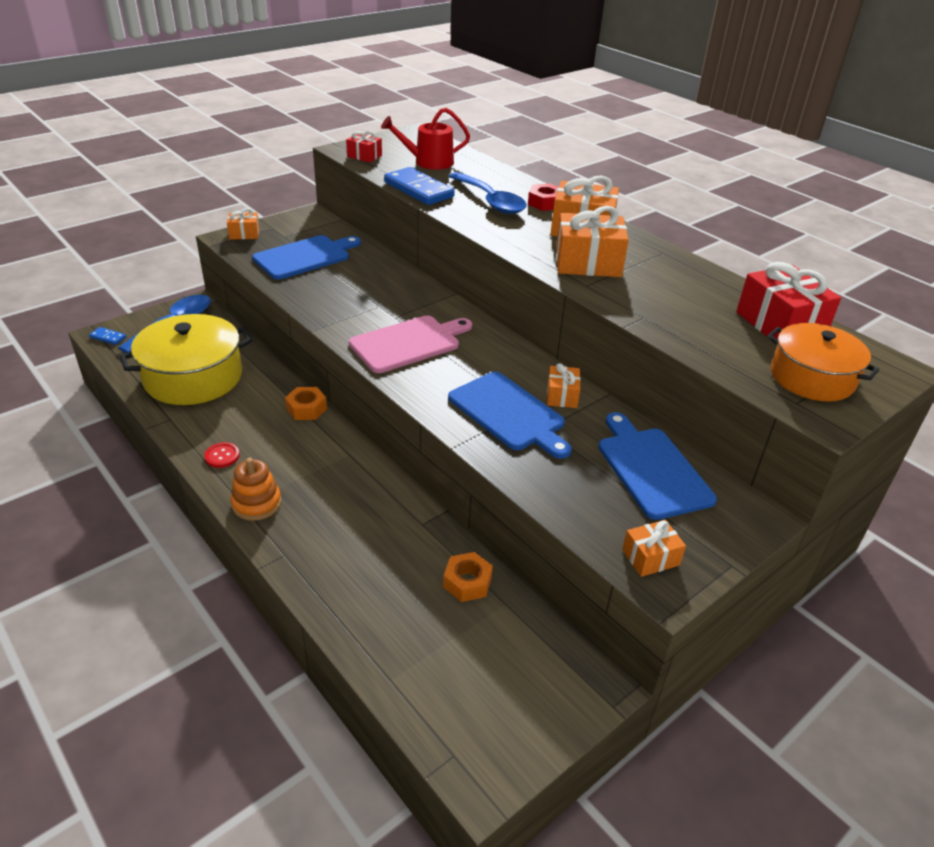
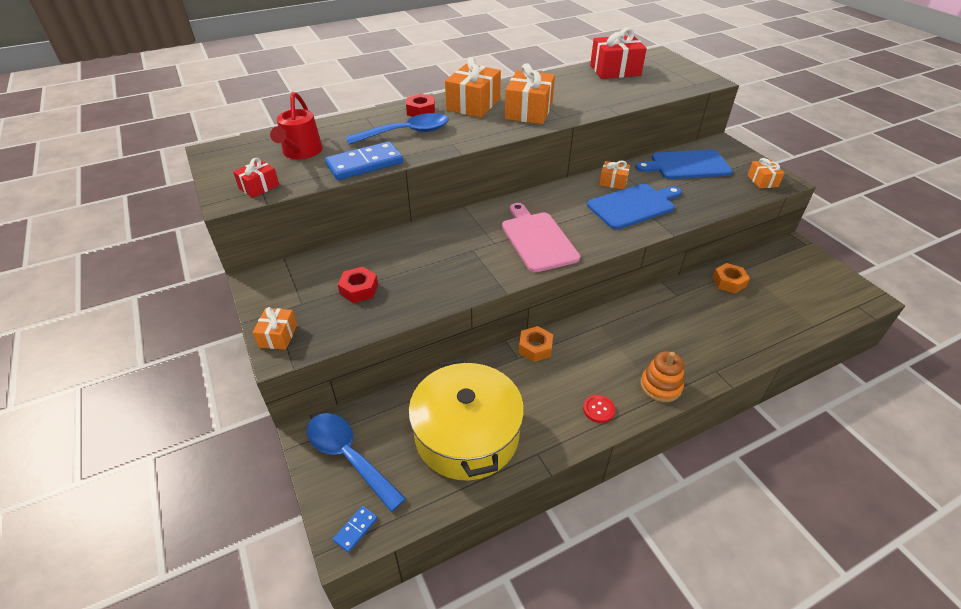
camera: 75 degrees left, 5 degrees up
(305, 257) = (359, 289): blue cutting board -> red nut
(812, 377) = (671, 75): orange pot -> none

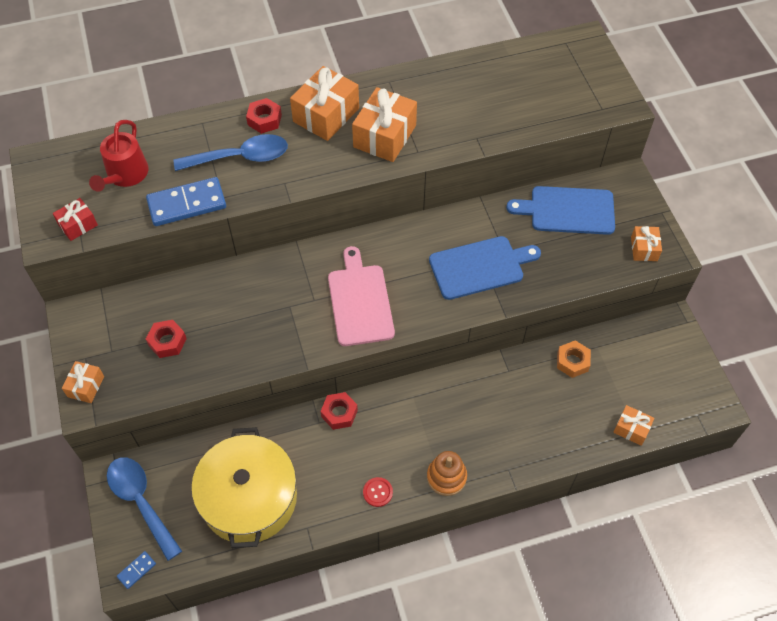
camera: 10 degrees right, 15 degrees up
(535, 348) = (339, 413): orange nut -> red nut
(613, 182) = (471, 226): orange gift -> orange gift (631, 429)
(615, 70) = (515, 68): red gift -> none

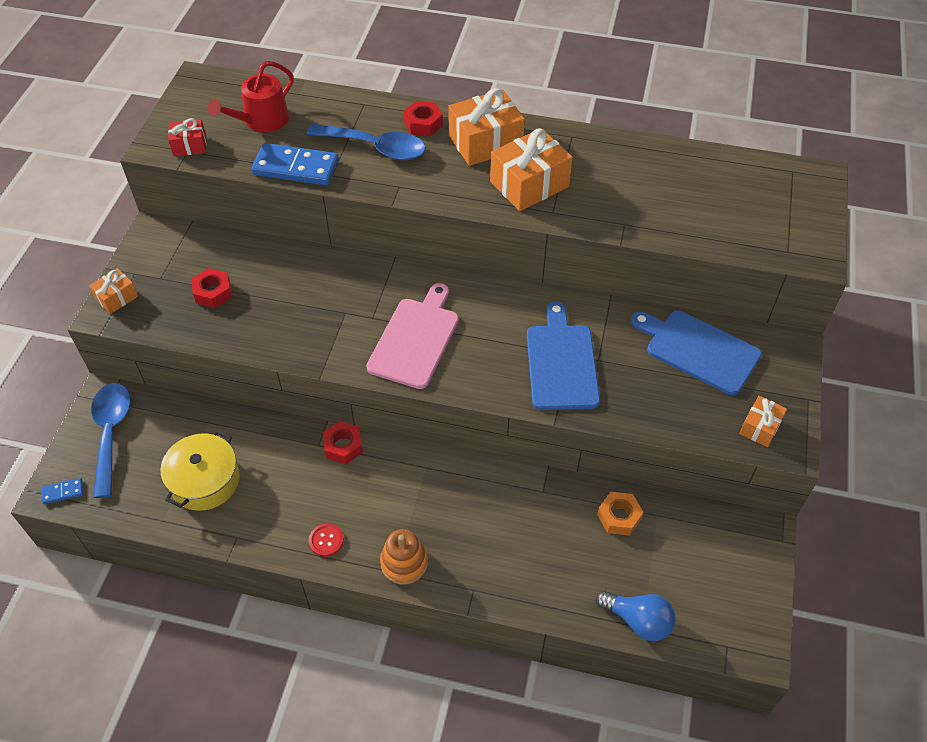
camera: 30 degrees right, 5 degrees down
(249, 498) = (205, 480): yellow pot -> yellow pot, size x0.66
(480, 267) = (561, 363): blue cutting board -> blue cutting board turned 105 degrees counterclockwise
(631, 429) = (638, 620): orange gift -> blue light bulb

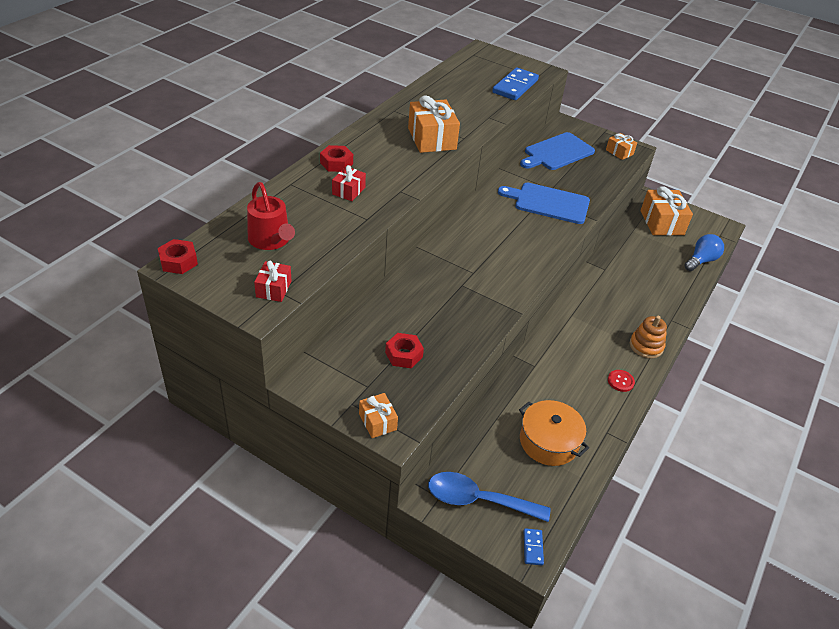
camera: 75 degrees left, 10 degrees down
(205, 480) = (549, 441): yellow pot -> orange pot
(296, 168) = (346, 235): blue domino -> blue domino (515, 86)
(343, 446) = (540, 352): red nut -> red nut (178, 261)
(375, 147) = (348, 191): blue spoon -> red gift
(415, 339) = (503, 257): pink cutting board -> none
(485, 142) = (377, 143): orange gift -> orange gift (662, 222)
(619, 517) = (630, 245): orange nut -> none

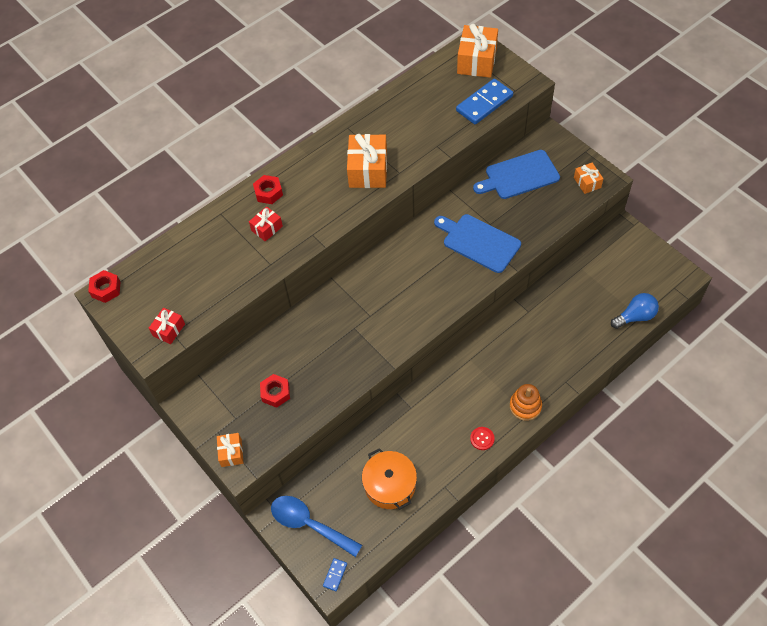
camera: 25 degrees right, 15 degrees up
(271, 240) = (183, 277): red watering can -> none
(662, 222) = (618, 262): orange gift -> orange gift (476, 61)

